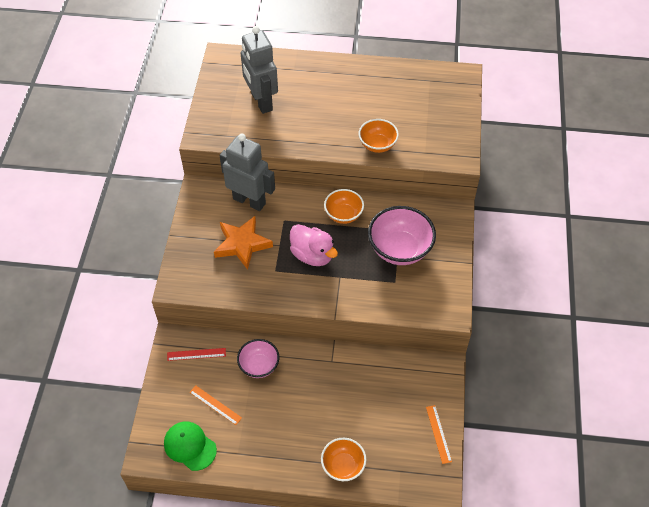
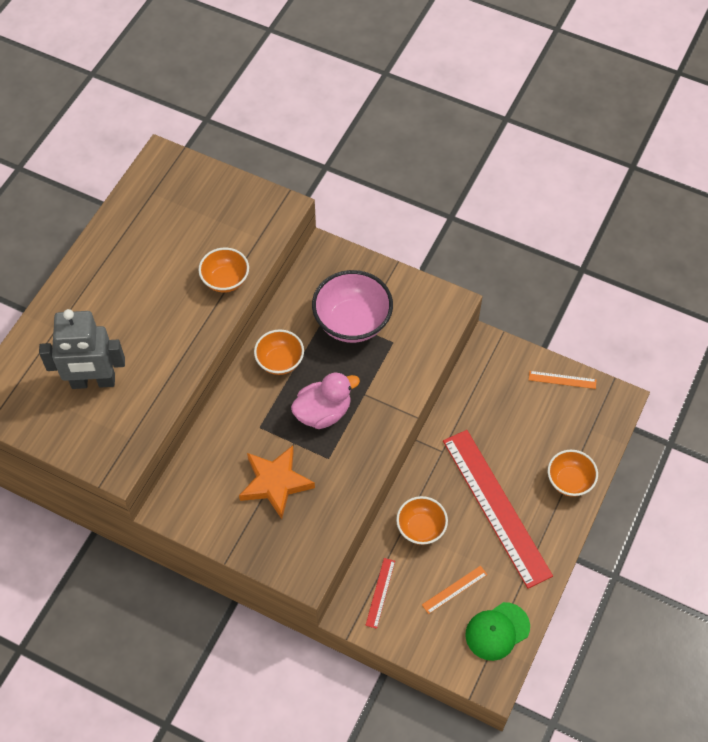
camera: 70 degrees left, 5 degrees up
(249, 201) = (213, 456): grey robot -> none
(259, 366) = (421, 528): pink bowl -> orange bowl
(298, 415) = (496, 507): none -> red ruler

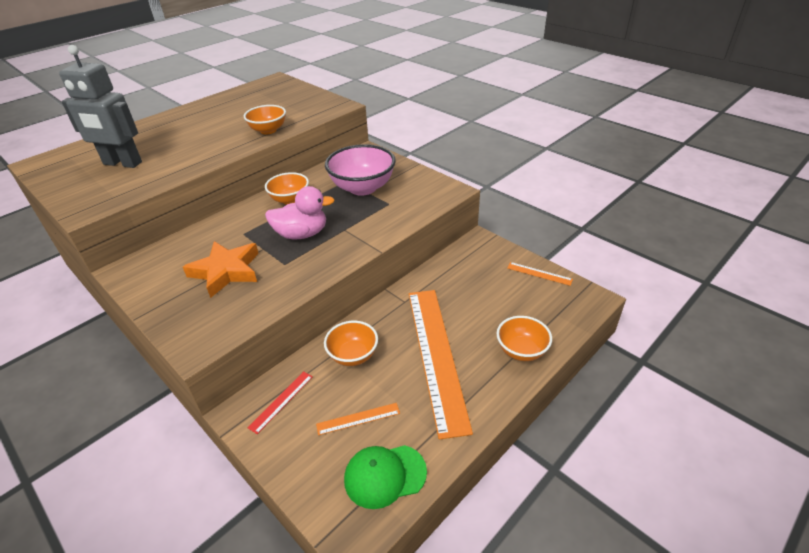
camera: 20 degrees right, 20 degrees down
(496, 507) = (436, 355): red ruler -> orange ruler

